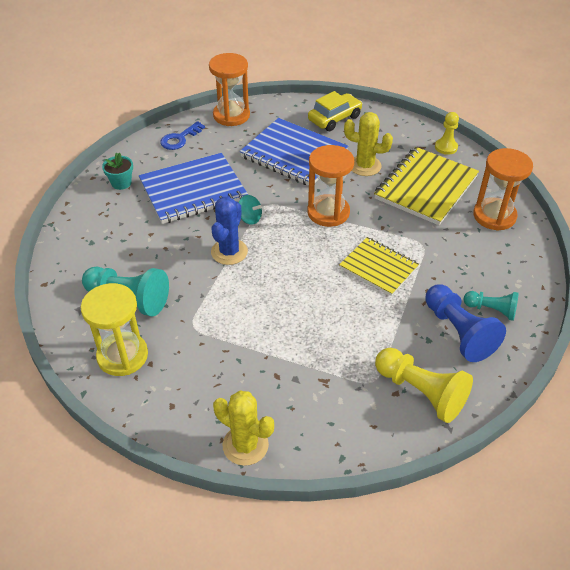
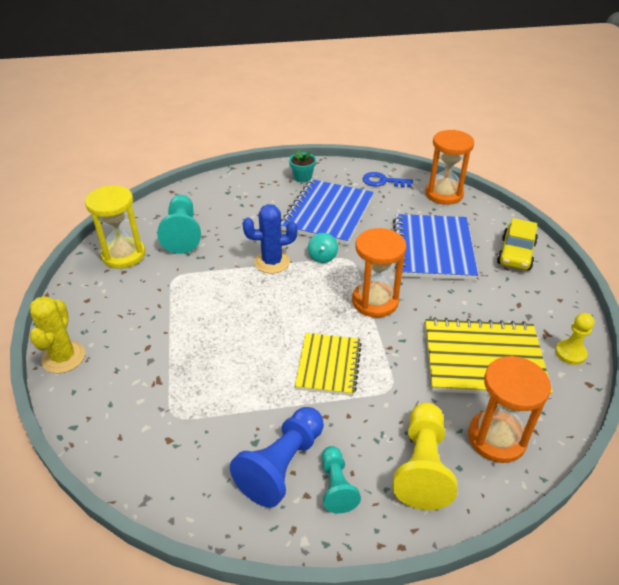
camera: 60 degrees right, 5 degrees down
(193, 191) = (327, 214): blue notebook -> blue notebook turned 75 degrees clockwise
(334, 118) = (516, 254): yellow car -> yellow car turned 90 degrees clockwise
(365, 166) = (468, 301): yellow cactus -> none
(421, 392) = (179, 460): yellow pawn -> yellow pawn (422, 466)

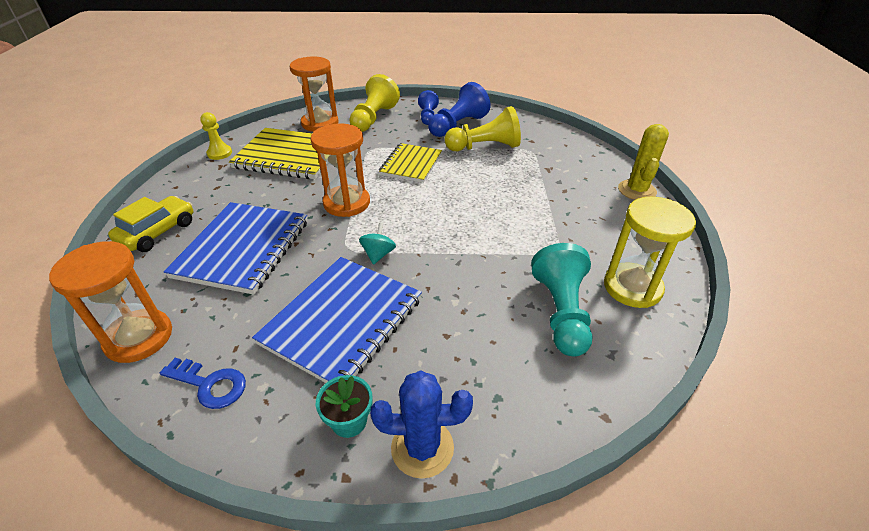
camera: 170 degrees left, 0 degrees up
(238, 414) = (484, 147): none -> yellow pawn
(272, 262) = (440, 255): blue cactus -> blue cactus (422, 448)
(336, 486) = (428, 116): turquoise pawn -> blue pawn

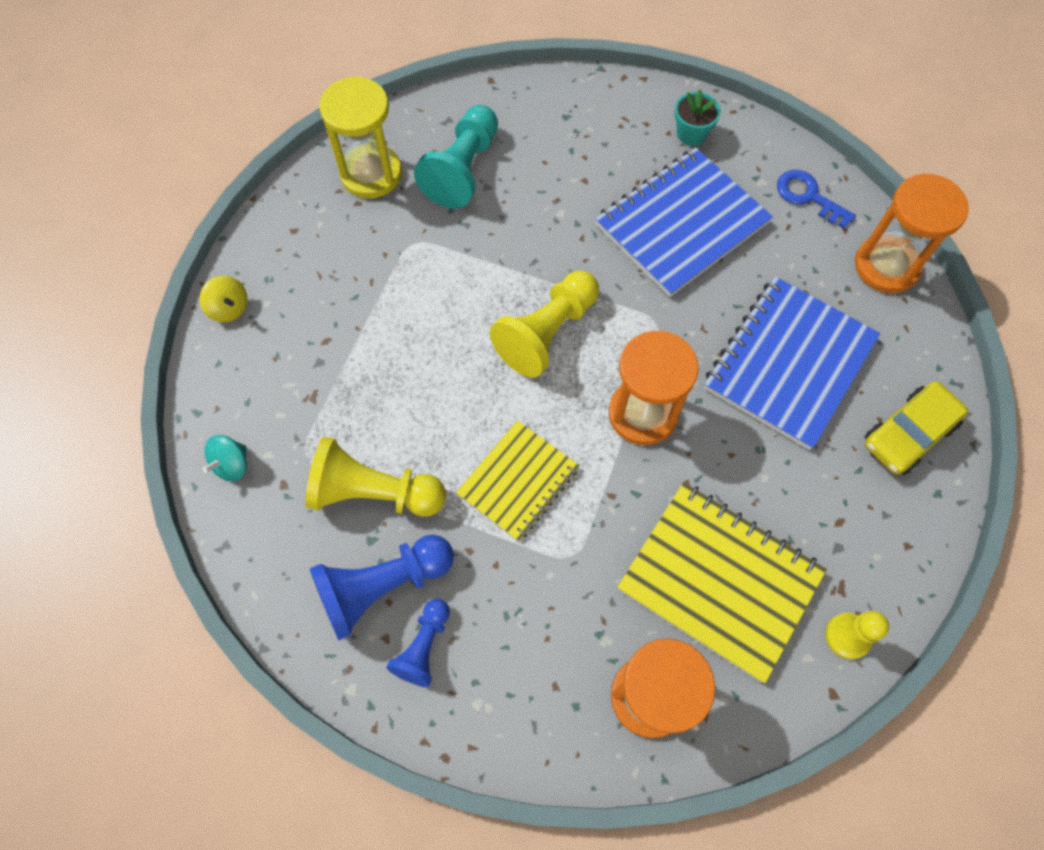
camera: 160 degrees left, 25 degrees up
(374, 118) = (535, 679): yellow pawn -> yellow pawn (547, 333)
(378, 254) = (623, 301): turquoise spinning top -> turquoise spinning top (232, 464)
(422, 448) = (639, 100): blue cactus -> none
(637, 190) = (229, 308): yellow cactus -> yellow spinning top

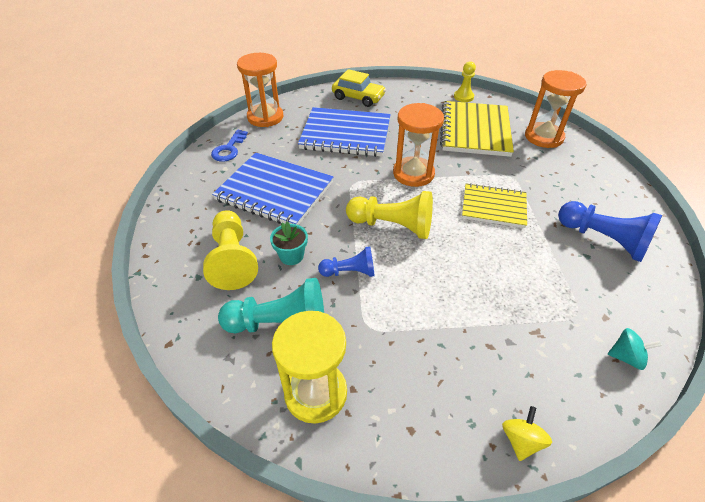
camera: 115 degrees left, 20 degrees down
(374, 492) = (561, 266): yellow pawn -> yellow pawn (232, 259)
(424, 647) = (610, 211): blue pawn -> blue pawn (350, 272)
(691, 134) = (194, 206): turquoise flower pot -> turquoise flower pot (291, 256)

